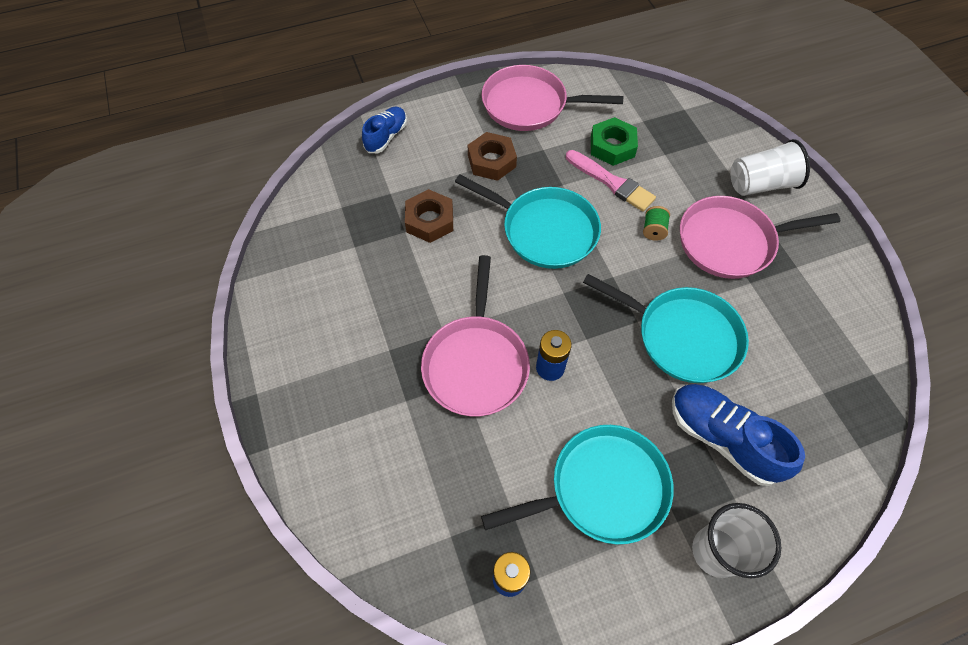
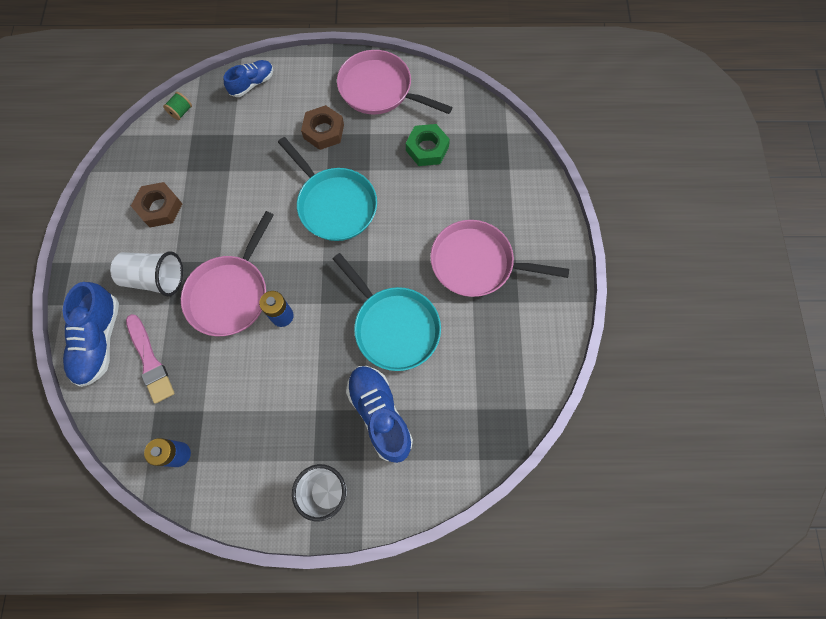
camera: 20 degrees right, 10 degrees up
(338, 474) = (99, 340): none -> blue shoe
(429, 220) = (251, 167): brown nut -> brown nut (159, 208)
(602, 488) = (272, 417): turquoise pan -> none
(611, 182) = (409, 180): pink brush -> pink brush (150, 361)
(653, 230) = (420, 232): green spool -> green spool (181, 112)
(760, 184) = (531, 222): white cup -> white cup (155, 278)

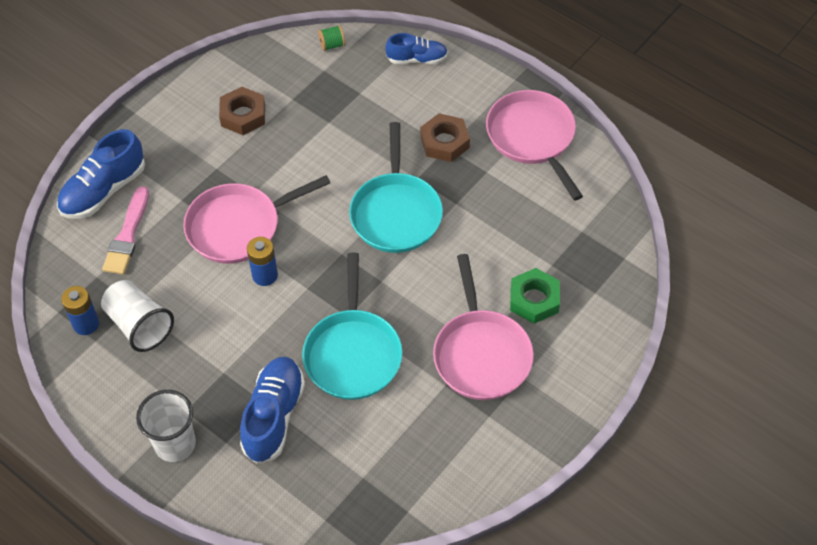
camera: 40 degrees right, 15 degrees down
(155, 278) = (189, 171): white cup -> white cup (139, 325)
(427, 148) = (529, 220): green nut -> green nut (534, 300)
(476, 263) = (481, 354): pink pan -> pink pan turned 150 degrees counterclockwise

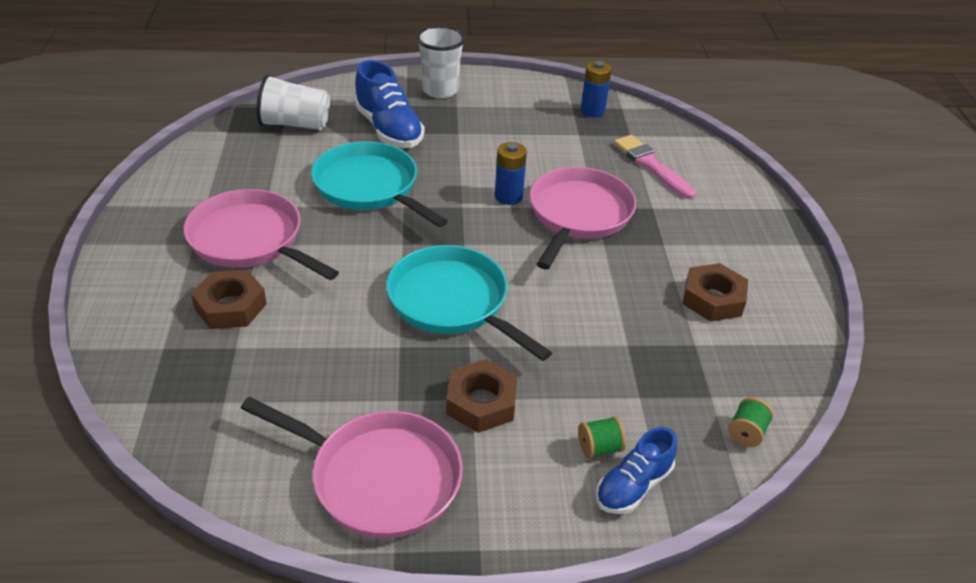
camera: 135 degrees right, 15 degrees down
(104, 190) = (718, 181): blue shoe -> none
(139, 325) = (556, 127): white cup -> white cup (295, 124)
(412, 83) = (599, 448): none -> green spool
(534, 300) = (230, 306): green nut -> brown nut

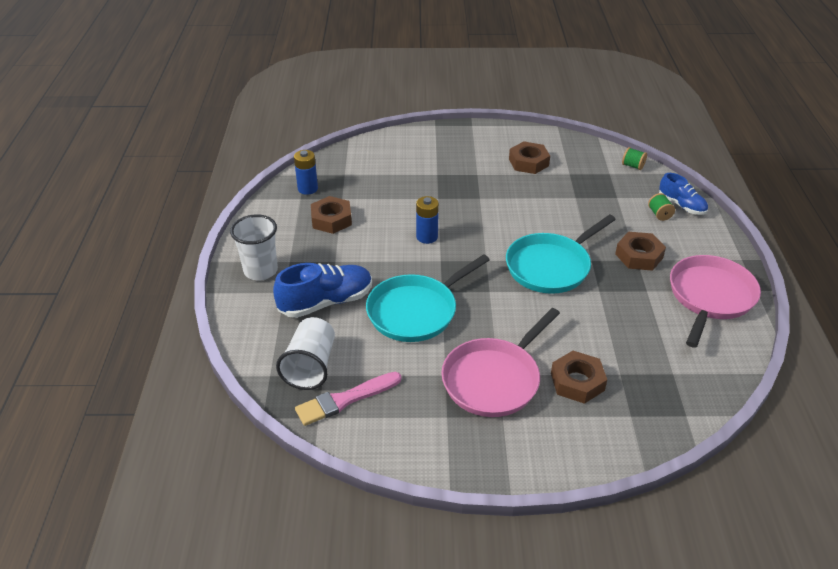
camera: 85 degrees left, 0 degrees up
(534, 128) = (331, 219): none -> brown nut
(578, 215) = (448, 206): pink pan -> none
(651, 166) = (386, 169): pink brush -> pink brush (345, 400)

